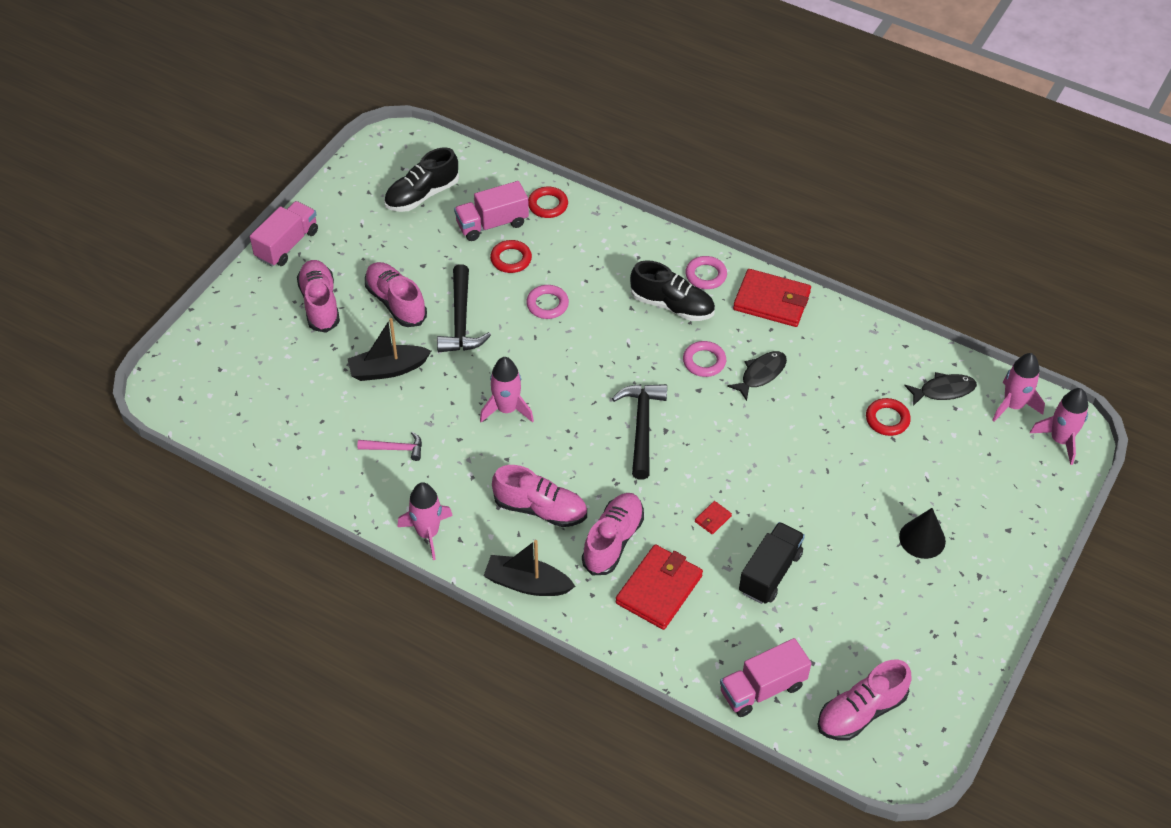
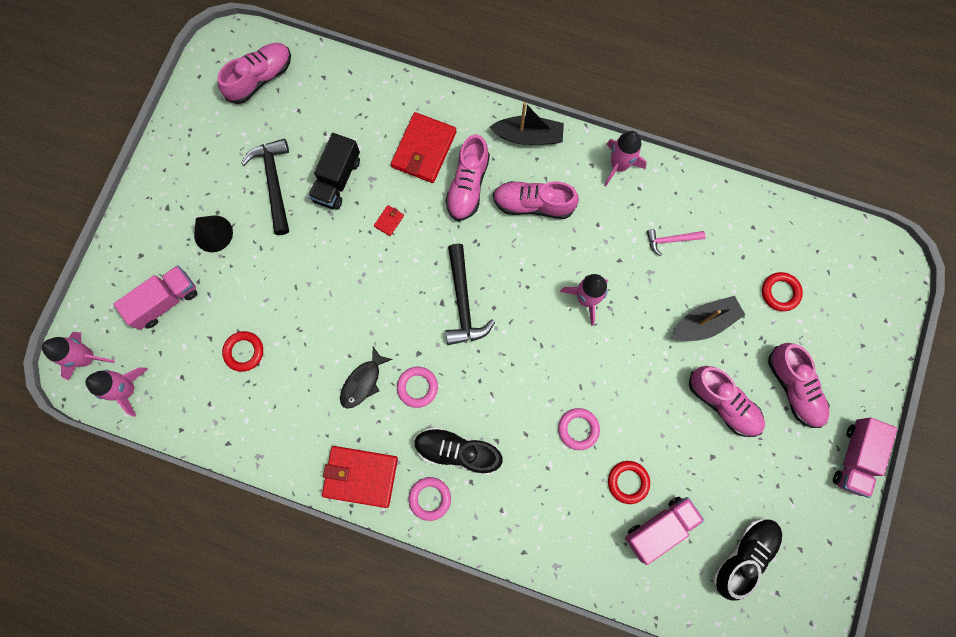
camera: 170 degrees right, 25 degrees up
(461, 320) = (655, 393): black hammer -> black hammer (274, 182)
(548, 205) = (609, 567): red ring -> red ring (780, 292)
(762, 688) = (335, 83): pink truck -> pink truck (165, 301)
(943, 390) = (192, 395): black fish -> none

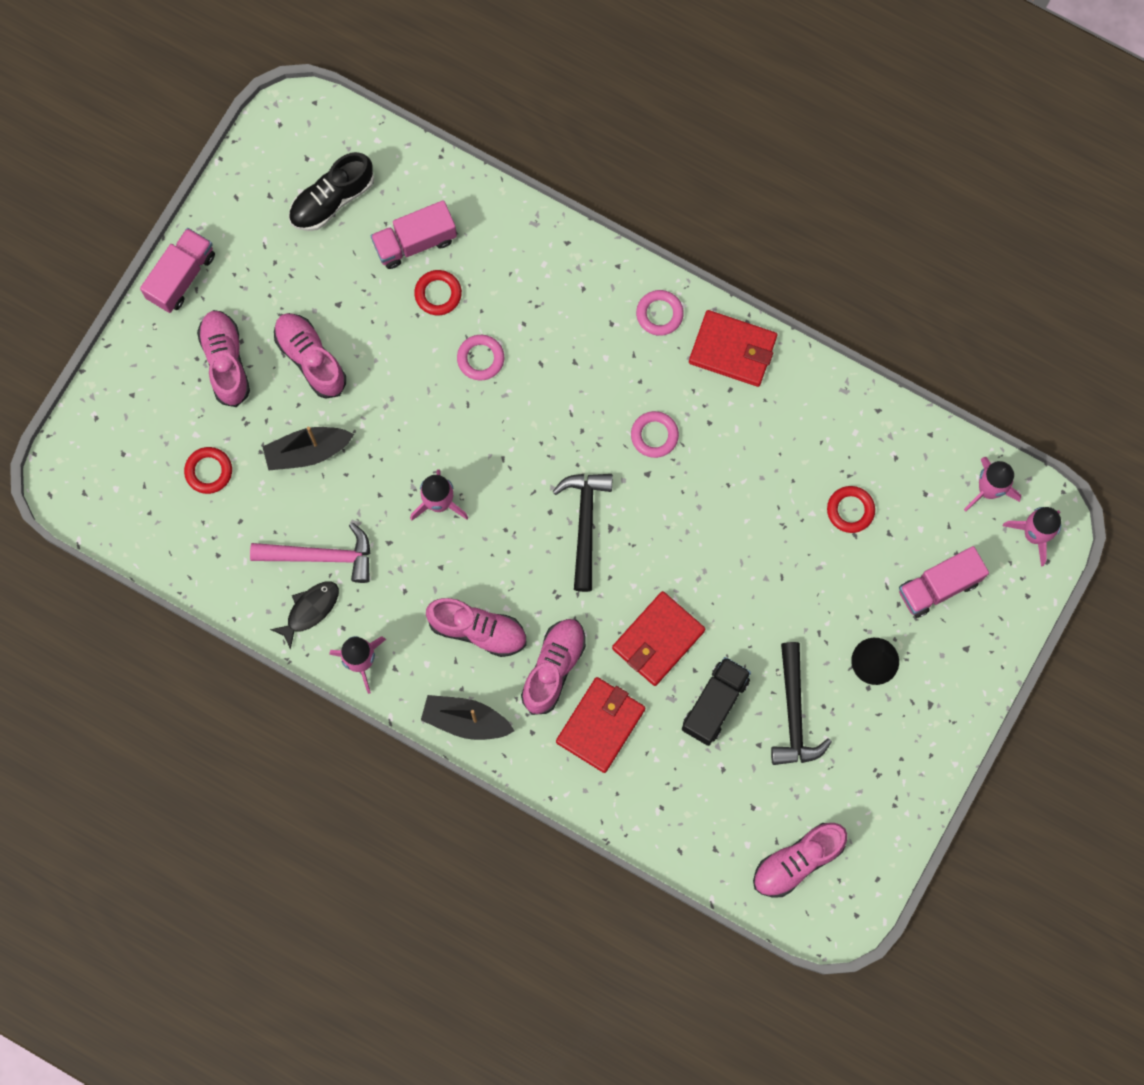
camera: 170 degrees left, 0 degrees up
(363, 382) = (716, 452): black fish -> black fish (310, 610)
(389, 221) = (658, 639): red wallet -> red wallet, size x2.39
(457, 451) = (620, 358): black shoe -> none
(670, 240) = (321, 556): pink hammer -> pink hammer, size x1.75

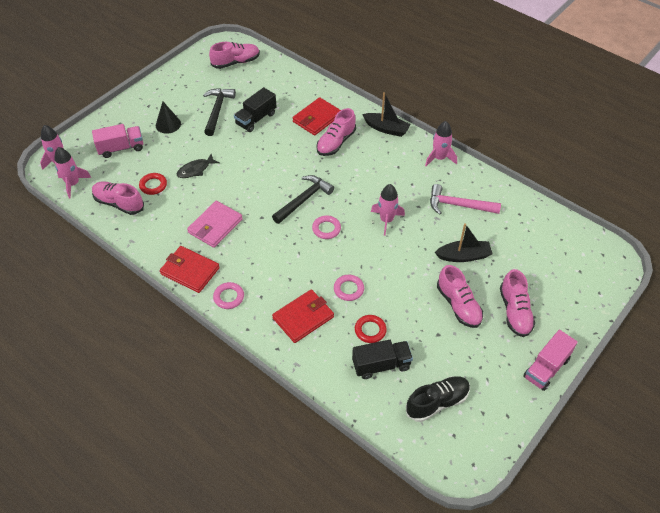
camera: 170 degrees left, 25 degrees down
(209, 471) = (525, 254): red ring -> none
(310, 610) = (466, 183): black fish -> black fish (195, 170)
(415, 242) = (381, 365): pink truck -> black truck
(478, 630) = (373, 162): pink shoe -> pink shoe (119, 203)
(585, 523) = (304, 199): black hammer -> black hammer turned 150 degrees counterclockwise
(654, 435) = (252, 235): pink ring -> pink ring (326, 229)
(658, 639) = (277, 146): red wallet -> red wallet (303, 317)
(719, 443) = (215, 226): none -> pink wallet

